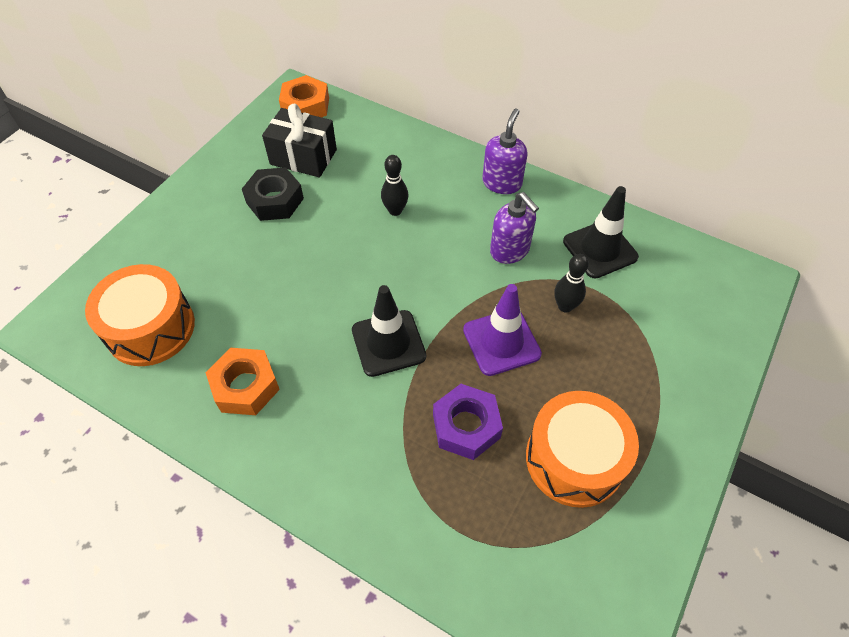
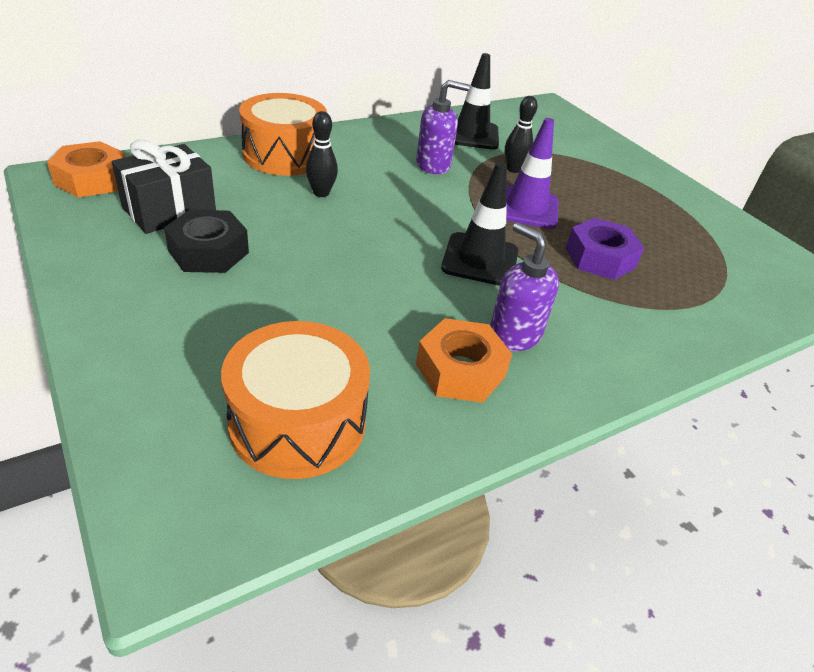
camera: 65 degrees left, 15 degrees down
(502, 183) = (355, 137): purple soap dispenser -> purple soap dispenser (514, 334)
(574, 459) = (657, 226): orange drum -> orange drum (285, 155)

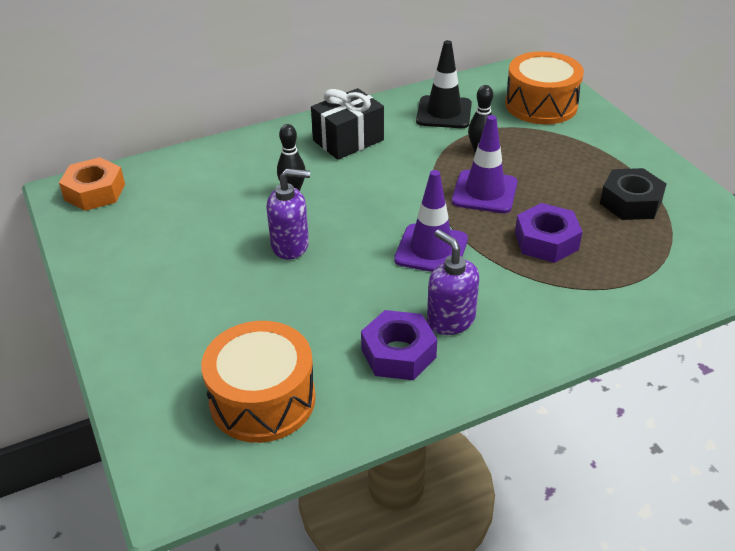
camera: 10 degrees right, 0 degrees up
(169, 210) = (160, 218): black gift -> black gift (348, 140)
(208, 251) = (194, 256): black nut -> black nut (630, 202)
(285, 155) = (261, 152): orange drum -> orange drum (541, 105)
(433, 165) = (401, 151): purple soap dispenser -> purple soap dispenser (290, 245)
(460, 370) = (398, 353): orange nut -> purple nut
(480, 260) = (431, 249): black traffic cone -> purple traffic cone

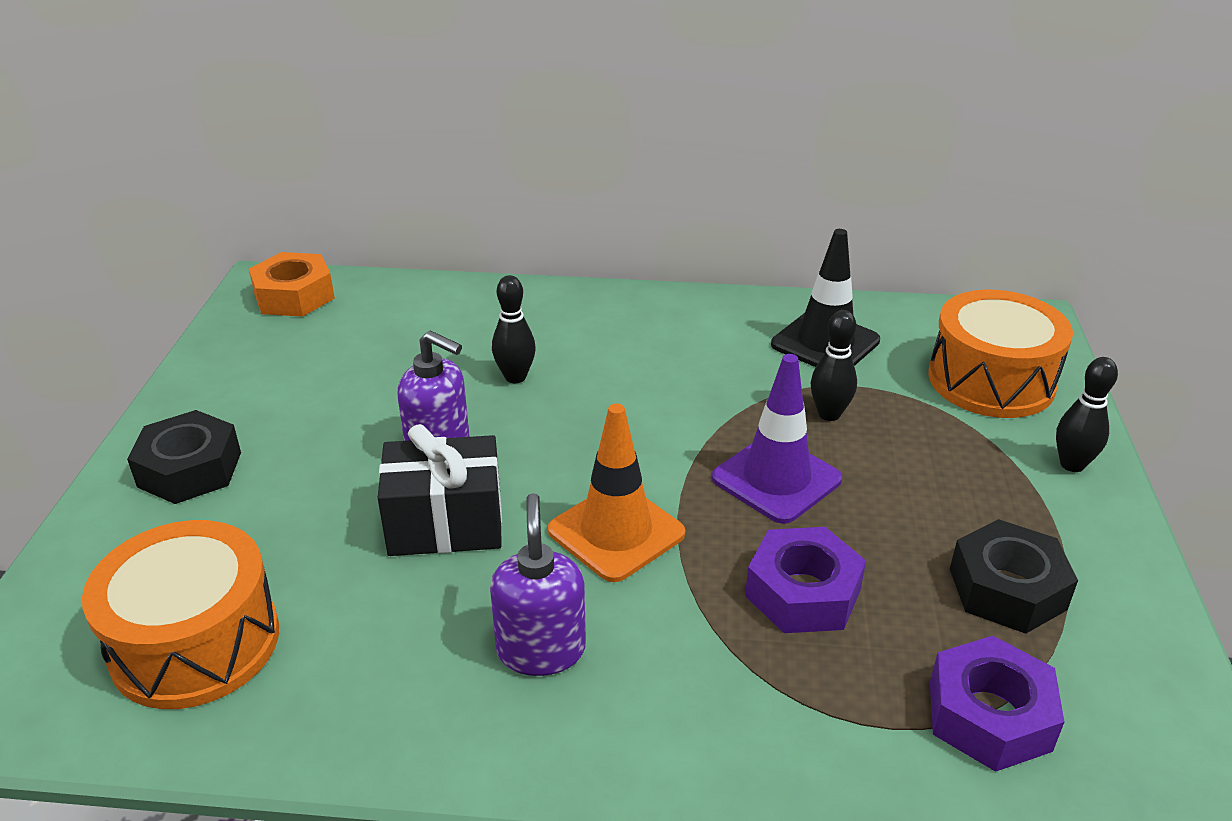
camera: 30 degrees right, 5 degrees down
(148, 316) = (190, 469): none -> black nut
(348, 140) = (653, 336): black gift -> black gift (445, 523)
(398, 353) = (422, 664): purple nut -> purple nut (989, 715)
(431, 249) = (616, 532): purple traffic cone -> orange traffic cone
(610, 134) = (1072, 464): none -> black bowling pin

